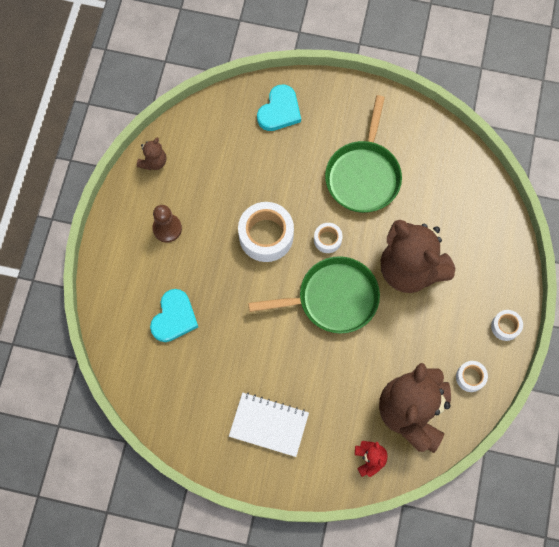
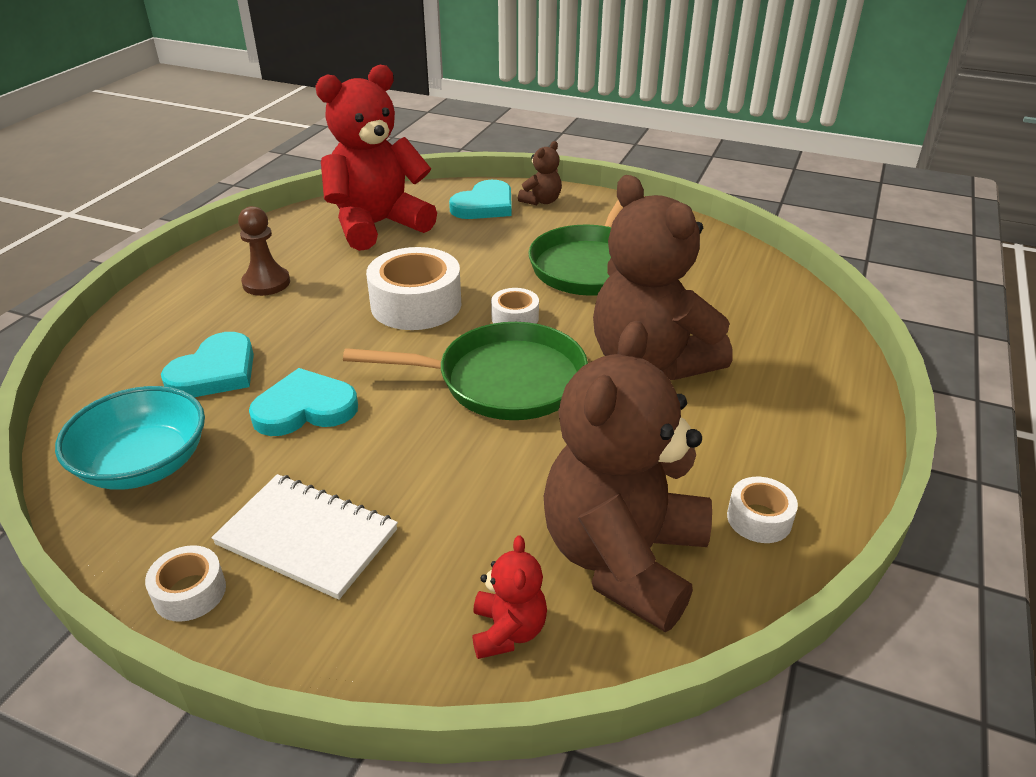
camera: 10 degrees right, 35 degrees down
(153, 162) = (286, 227): brown teddy bear -> brown teddy bear (541, 201)
(171, 393) = (144, 464): none -> turquoise bowl
(214, 149) = (377, 225): none -> red teddy bear
(235, 339) = (305, 408): none -> turquoise heart
(505, 326) = (833, 453): white tape -> white tape (190, 592)

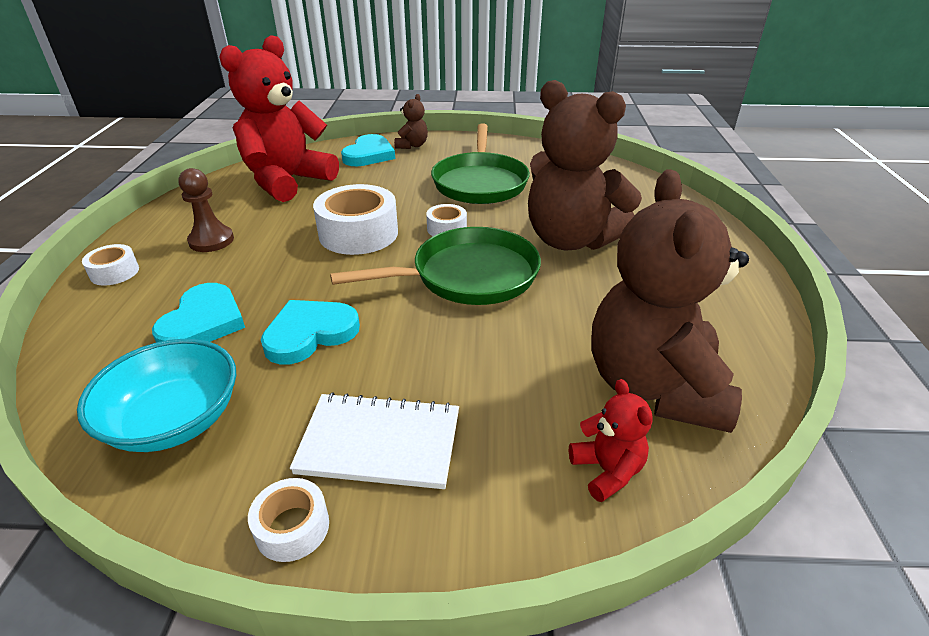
camera: 20 degrees left, 0 degrees up
(759, 519) = (726, 331): white tape -> white tape (114, 272)

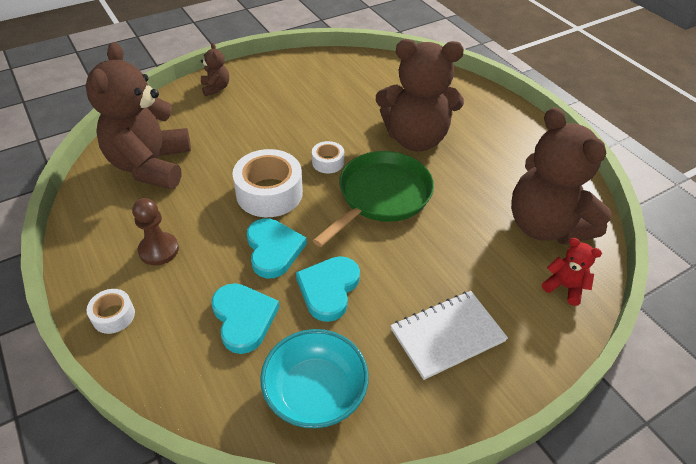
camera: 35 degrees left, 10 degrees up
(287, 181) = (151, 165): red teddy bear -> brown teddy bear
(292, 527) = (455, 406): white tape -> none
(369, 155) = (189, 111): turquoise heart -> turquoise heart (273, 249)
(480, 182) = (308, 109): green pan -> none

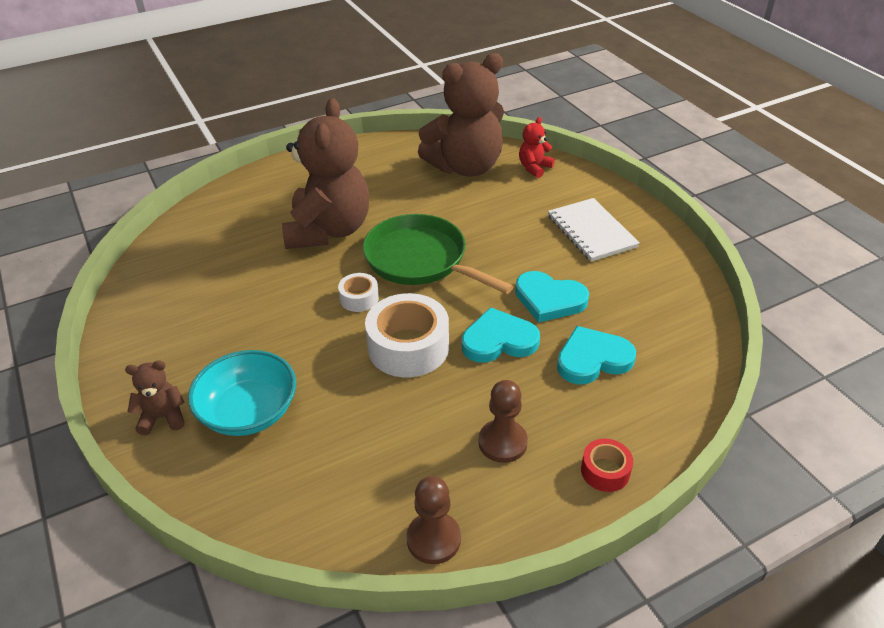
camera: 85 degrees left, 5 degrees down
(85, 212) = (433, 539): none -> brown pawn
(113, 316) = (605, 471): white tape -> red tape
(151, 165) = (339, 475): brown teddy bear -> none
(315, 392) = (663, 308): turquoise bowl -> turquoise bowl (249, 412)

